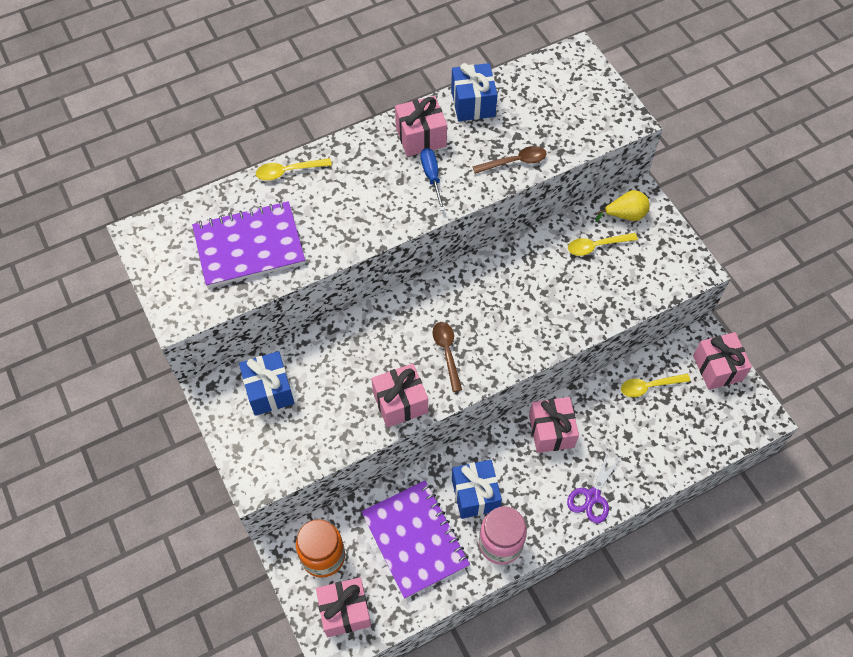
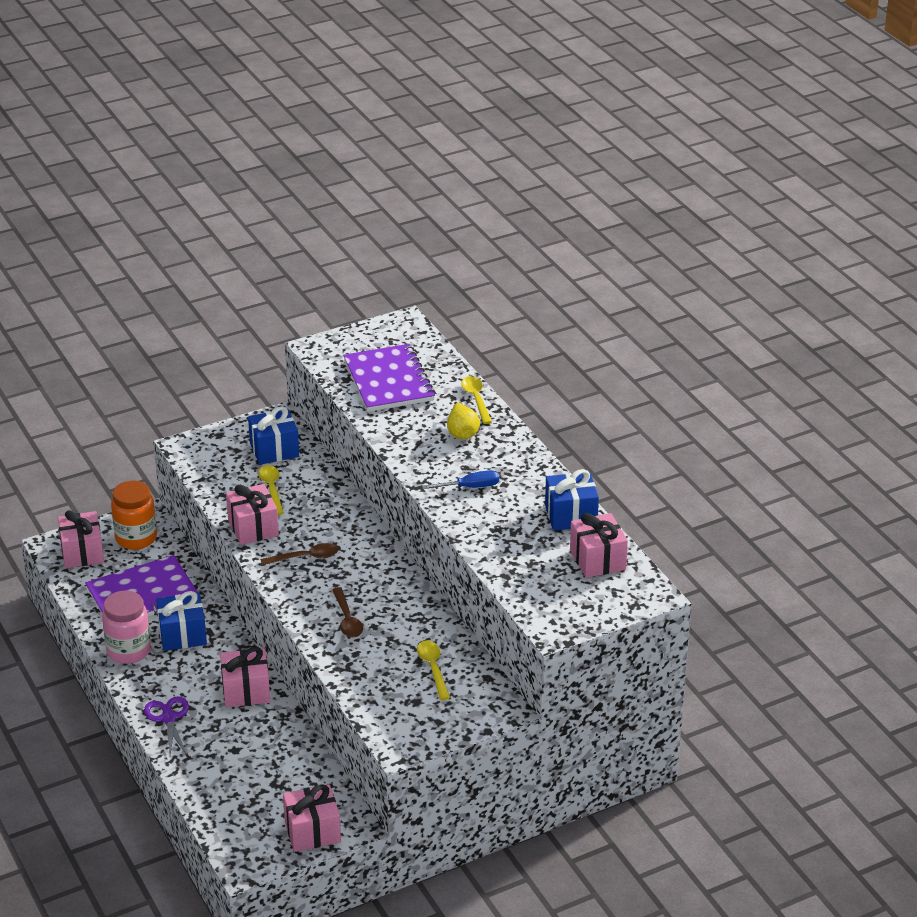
camera: 90 degrees right, 25 degrees down
(421, 137) = (522, 480): pink gift -> pink gift (597, 560)
(514, 162) = (491, 543): brown spoon -> brown spoon (347, 619)
(592, 496) = (168, 718): purple scissors -> purple scissors turned 45 degrees clockwise
(625, 215) = (476, 694): yellow pear -> yellow pear (462, 432)
(649, 386) = (293, 771): yellow spoon -> yellow spoon (271, 489)

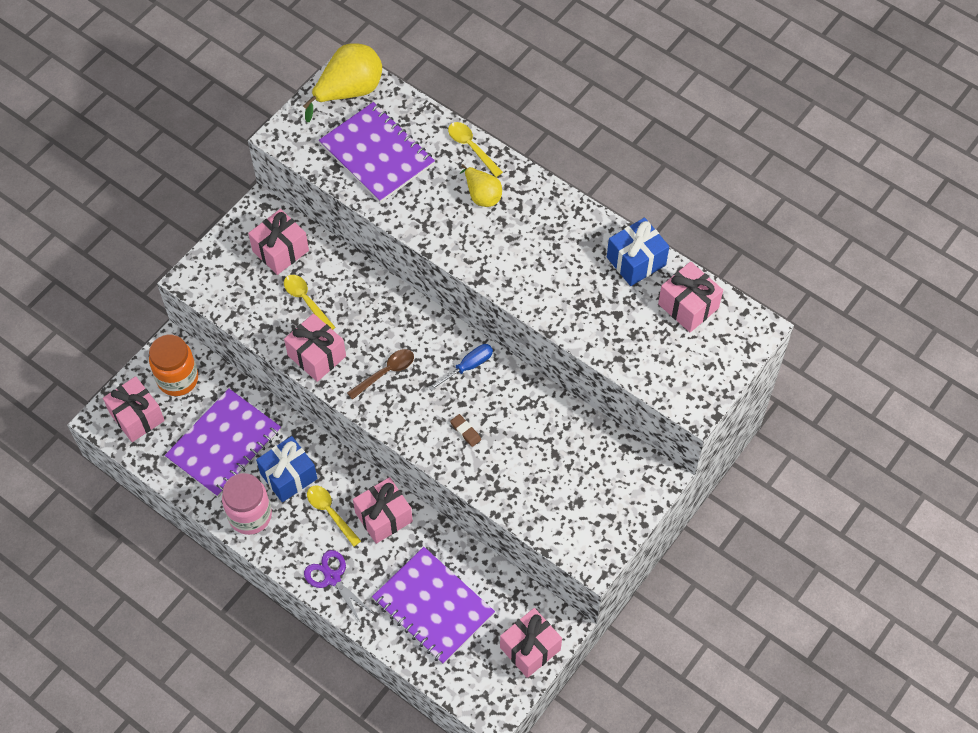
camera: 25 degrees left, 25 degrees up
(244, 770) = (433, 607): none -> purple notebook
(274, 450) = (280, 251): blue gift -> pink gift
(347, 619) = (465, 431): brown spoon -> brown eraser
(395, 335) = (349, 91): none -> yellow pear
(433, 668) = (572, 457): yellow spoon -> yellow spoon (330, 513)
(470, 487) = (528, 261): blue screwdriver -> blue screwdriver (468, 366)

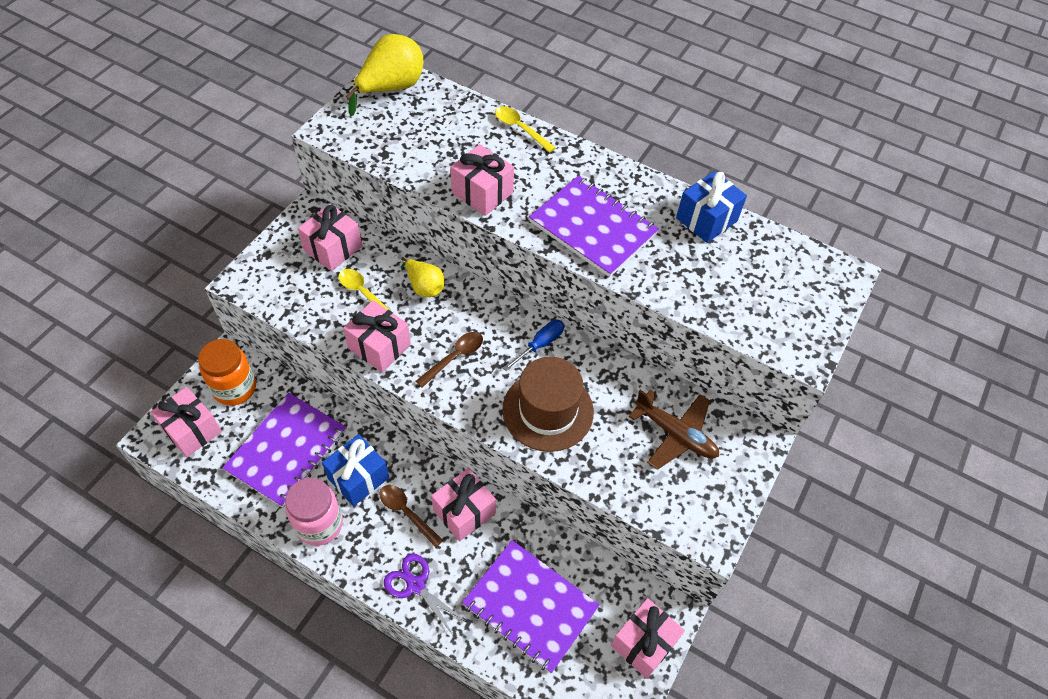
camera: 10 degrees left, 5 degrees down
(330, 513) = (406, 512): yellow spoon -> brown spoon
(377, 154) = (426, 140): purple notebook -> purple notebook (593, 228)
(465, 431) = (548, 410): brown eraser -> brown hat
(482, 195) = (538, 169): yellow pear -> yellow pear (424, 286)
(580, 464) = (675, 434): none -> brown plane
(688, 306) = (770, 257): pink gift -> pink gift (482, 193)

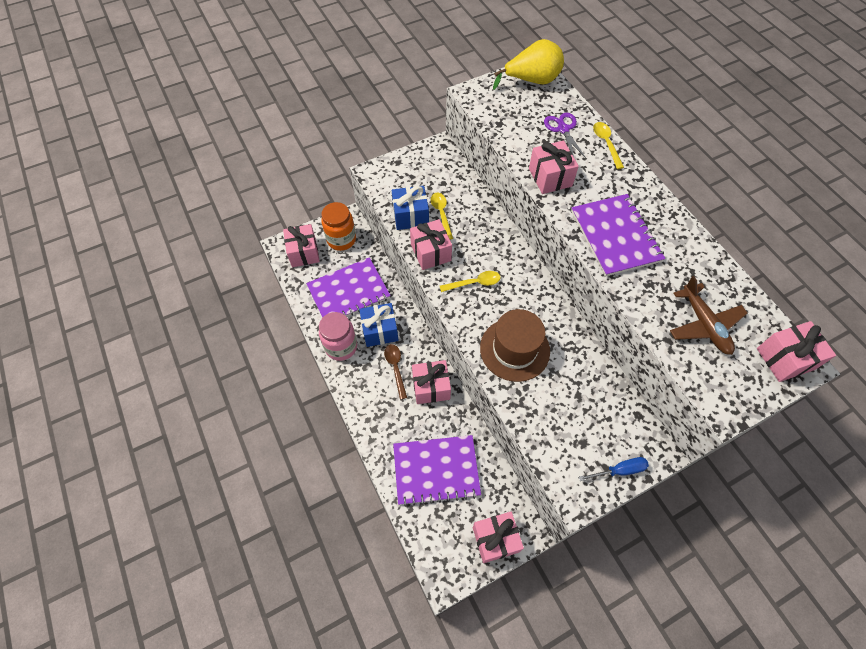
camera: 35 degrees right, 5 degrees up
(333, 248) = (440, 176): pink gift -> pink gift (785, 359)
(415, 585) = (374, 415): purple scissors -> purple scissors (563, 129)
(424, 286) = (483, 227): yellow pear -> none
(454, 357) = (474, 283): brown spoon -> yellow spoon
(530, 606) = (436, 470): purple notebook -> purple notebook turned 75 degrees counterclockwise
(540, 344) = (537, 302): blue screwdriver -> blue screwdriver (619, 470)
(675, 434) = (596, 413): brown plane -> brown plane (704, 324)
(706, 219) = (710, 269): blue gift -> blue gift (410, 216)

